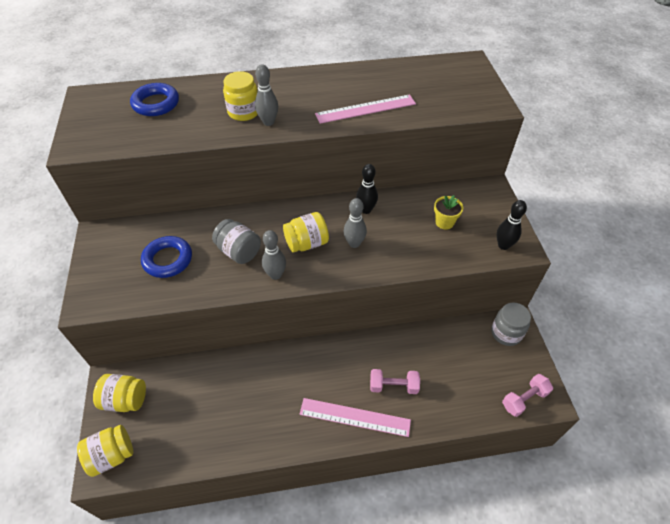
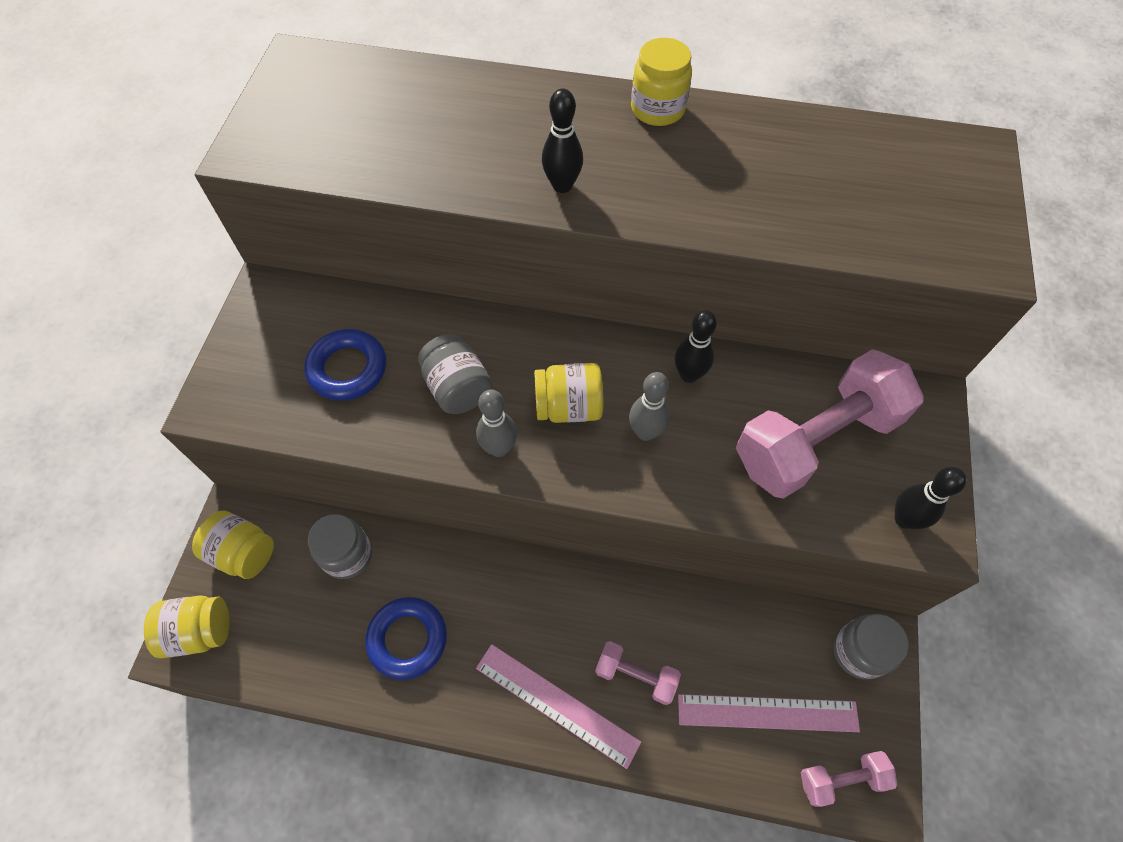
camera: 20 degrees right, 10 degrees up
(156, 104) = (396, 101): blue ring -> blue ring (407, 639)
(195, 379) = (347, 555): none -> grey jar
(244, 112) = (529, 154): yellow jar -> yellow jar (657, 109)
(268, 122) = (562, 185): grey bowling pin -> black bowling pin
(366, 109) = (740, 203): pink ruler -> pink ruler (767, 713)
(444, 222) = (816, 440): yellow flower pot -> pink dumbbell

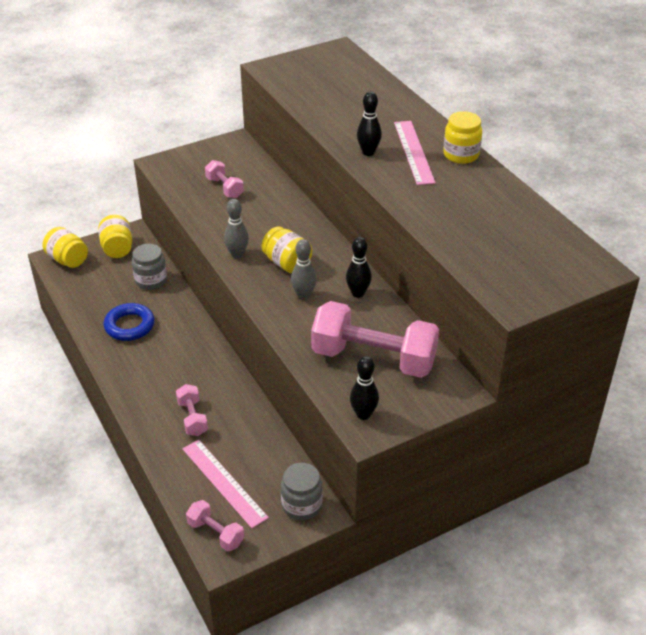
camera: 50 degrees right, 20 degrees down
(348, 369) = (224, 188): blue ring -> pink dumbbell
(457, 388) = (254, 224): grey jar -> none
(557, 704) = (148, 396): pink ruler -> pink ruler (414, 152)

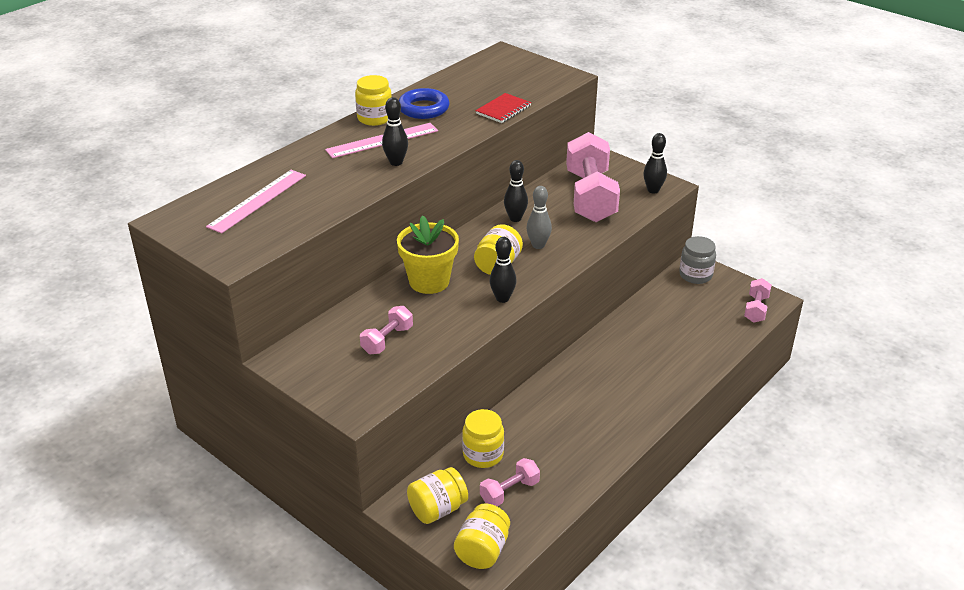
camera: 110 degrees left, 5 degrees down
(129, 326) = (566, 444): blue ring -> blue ring (423, 108)
(151, 281) = (483, 455): grey jar -> yellow jar
(192, 418) = (655, 357): pink dumbbell -> pink dumbbell (509, 491)
(224, 482) = (707, 319): pink ruler -> pink ruler (258, 200)
(237, 254) = (502, 298): grey bowling pin -> black bowling pin
(286, 221) = (429, 281): none -> yellow flower pot
(445, 234) = (503, 110): none -> red notebook

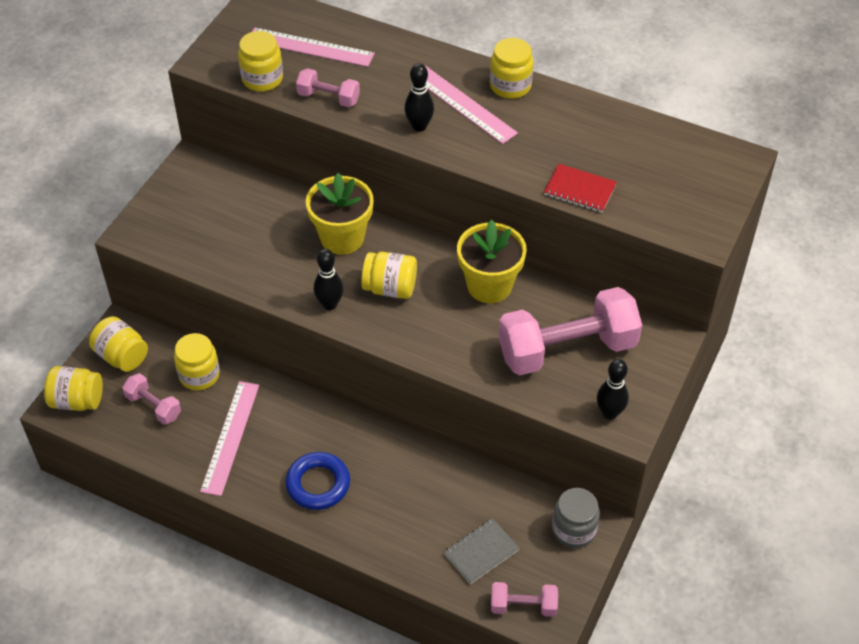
camera: 75 degrees right, 15 degrees up
(282, 231) = (262, 79): none -> yellow jar
(387, 340) = (237, 229): pink dumbbell -> pink dumbbell (328, 98)
(423, 108) = (551, 120): blue ring -> blue ring (318, 484)
(515, 218) = (489, 285): black bowling pin -> yellow flower pot
(538, 245) = (441, 316): grey bowling pin -> none
(562, 442) = (230, 437): none -> pink ruler
(707, 320) = (481, 552): none -> grey notebook

